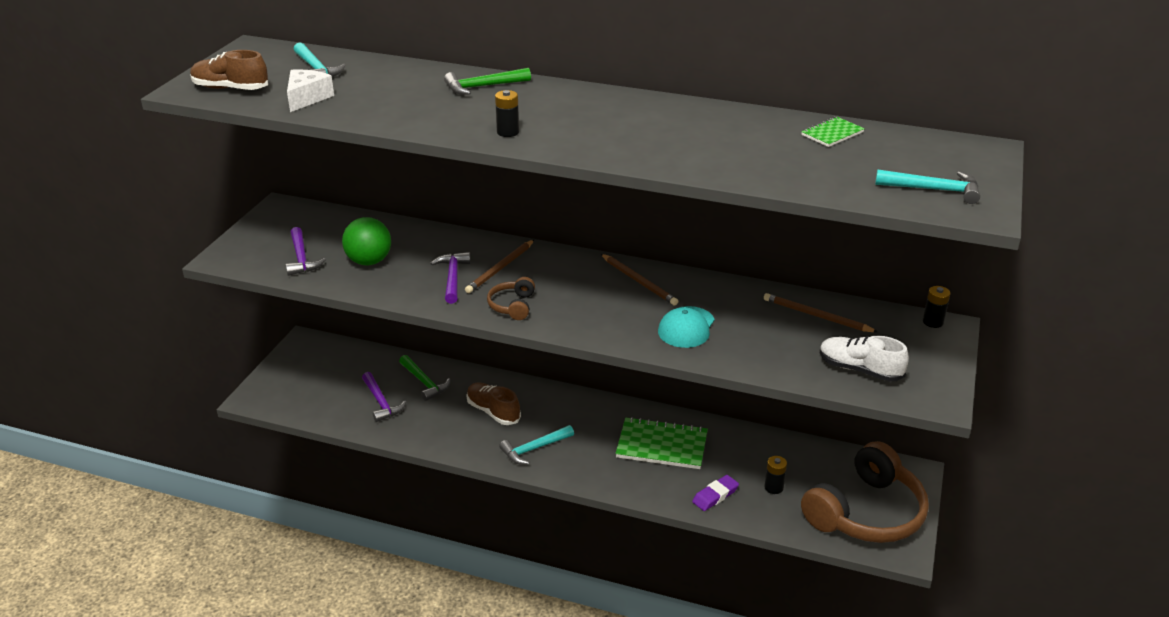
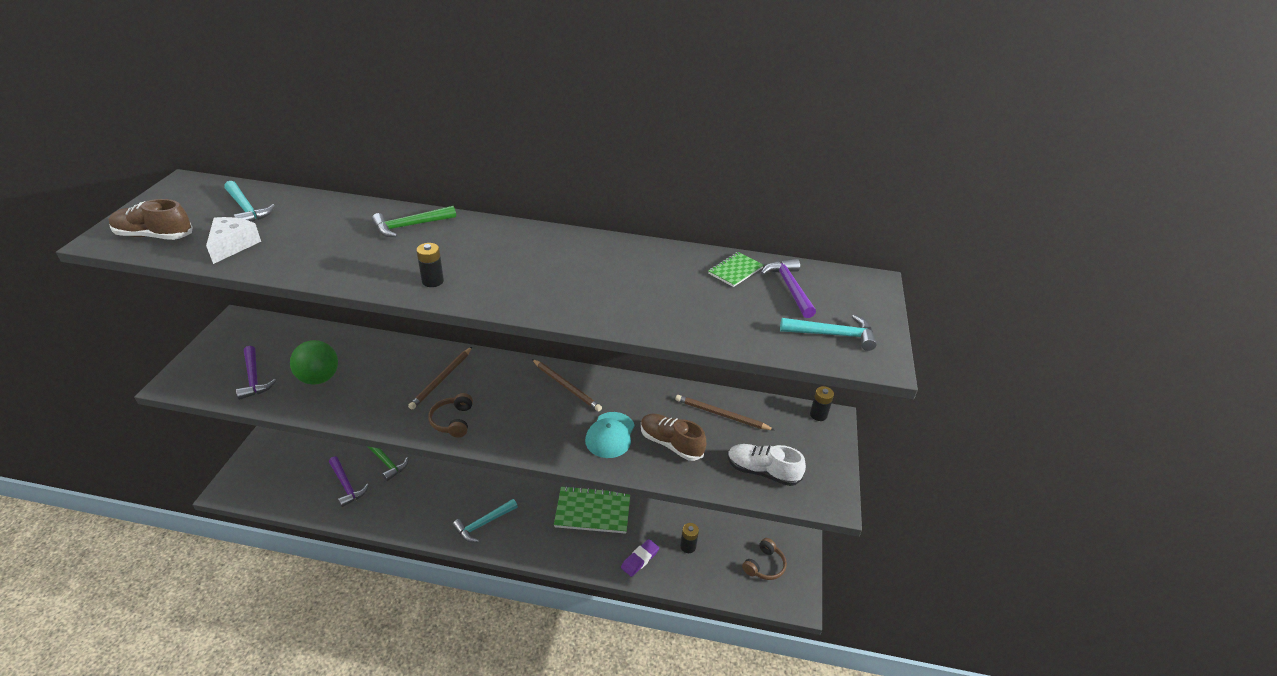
camera: 10 degrees left, 5 degrees up
(452, 278) = (397, 392): purple hammer -> purple hammer (789, 288)
(493, 412) = (447, 488): brown shoe -> brown shoe (671, 444)
(866, 512) = (764, 565): brown headphones -> brown headphones, size x0.43

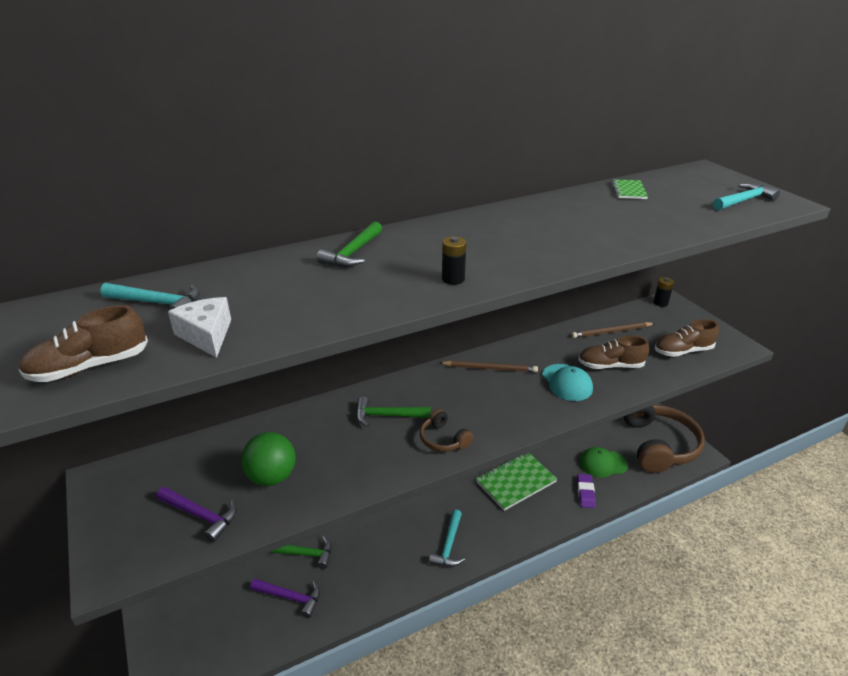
camera: 35 degrees left, 5 degrees down
(441, 379) = (387, 416): brown pencil -> green hammer
(688, 546) = (603, 464): black battery -> green cap
(762, 471) = (683, 351): white shoe -> brown shoe
(764, 565) = (658, 445): brown headphones -> brown headphones, size x2.30
(789, 288) = (674, 187): purple hammer -> none

